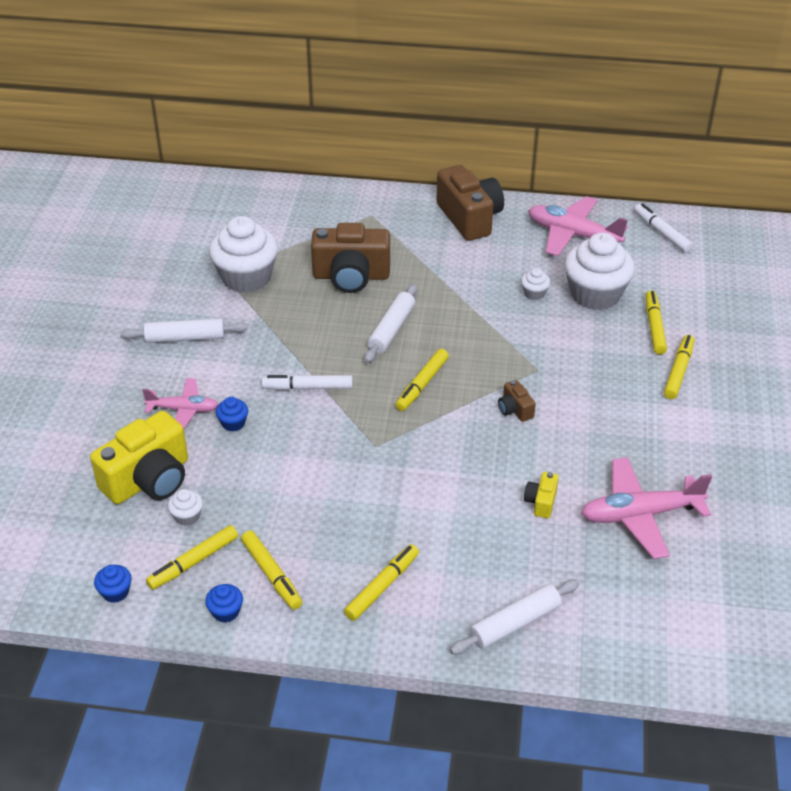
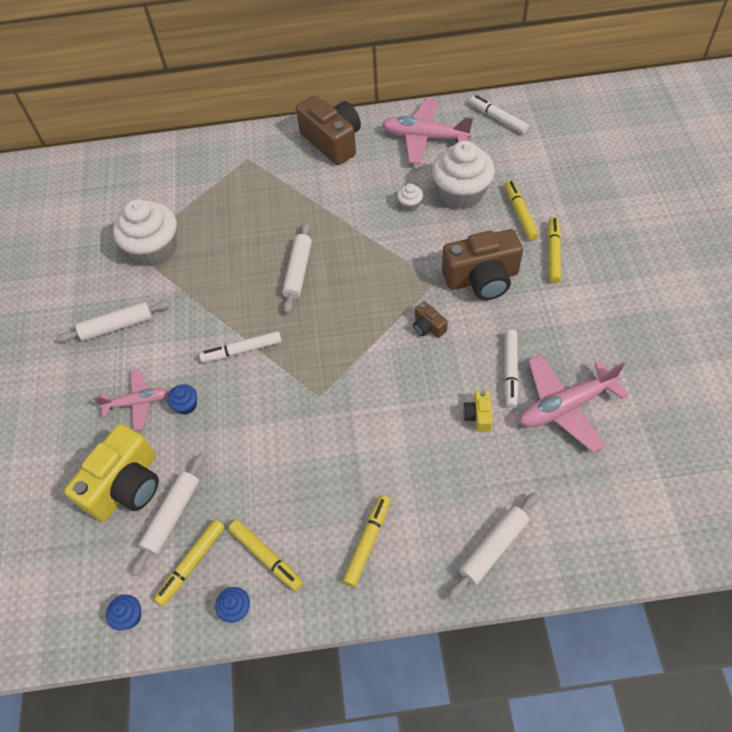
camera: 10 degrees left, 15 degrees up
(187, 516) = (172, 515): white cupcake -> white rolling pin
(351, 276) = (247, 225): brown camera -> brown camera (482, 278)
(422, 385) = (341, 322): yellow marker -> none
(590, 469) = (510, 371): none -> white marker

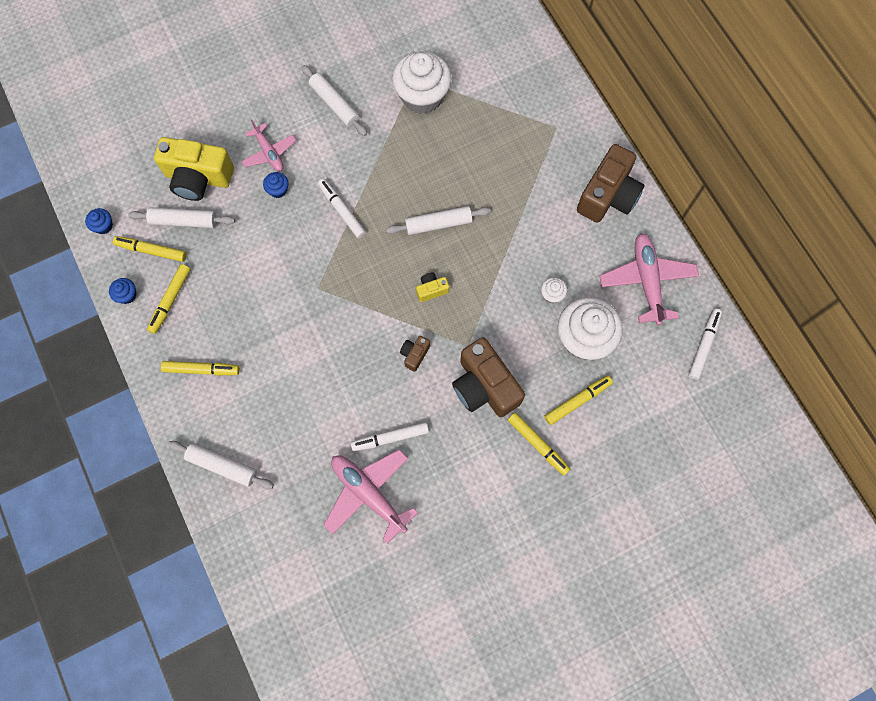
camera: 65 degrees right, 15 degrees up
(478, 416) = (337, 422): yellow camera -> yellow camera (431, 290)
(553, 253) = (538, 444): yellow marker -> yellow marker turned 60 degrees clockwise

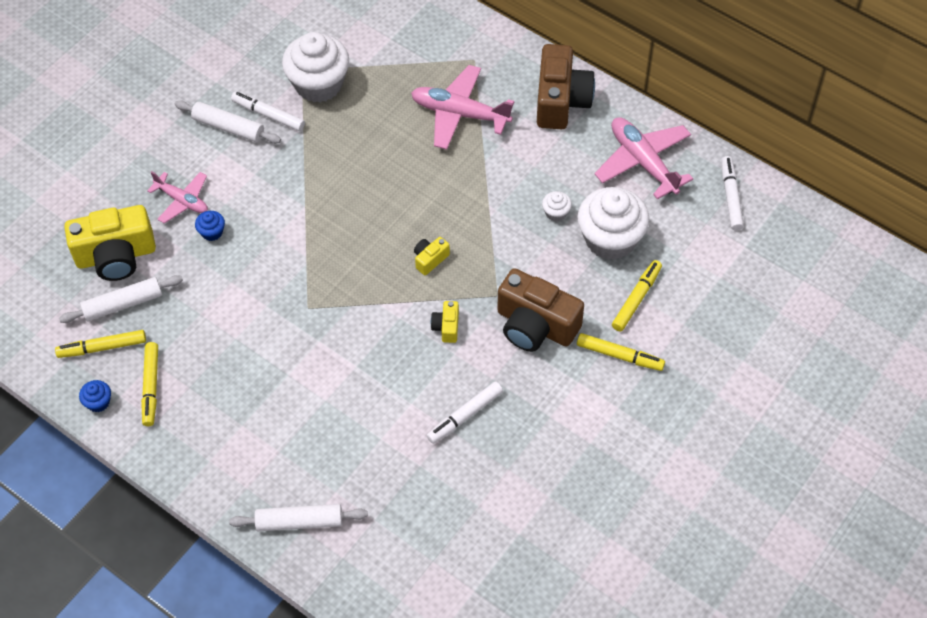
camera: 25 degrees left, 15 degrees down
(103, 226) = (33, 346): blue cupcake -> none
(201, 369) = (224, 439): yellow marker -> none
(342, 211) = (293, 224): white marker -> white marker (268, 115)
(369, 494) = (472, 478): pink plane -> pink plane (460, 114)
(414, 354) = (446, 327): brown camera -> yellow camera
(438, 224) = (402, 195): white rolling pin -> none

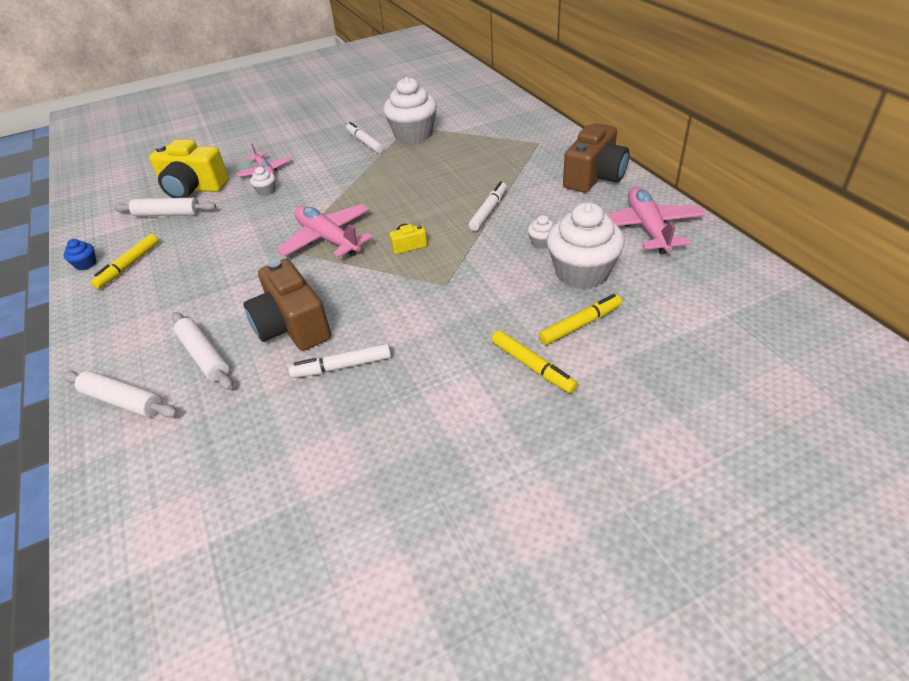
camera: 30 degrees right, 15 degrees down
(102, 347) = (127, 234): yellow marker -> none
(212, 232) = (266, 191): blue cupcake -> white cupcake
(228, 127) = (333, 143): white rolling pin -> white rolling pin (204, 356)
(446, 327) = (383, 294): yellow camera -> none
(460, 114) = (504, 168): pink plane -> pink plane (328, 239)
(535, 325) = (464, 316): brown camera -> brown camera (292, 326)
(731, 197) = (727, 272): white marker -> white marker (488, 211)

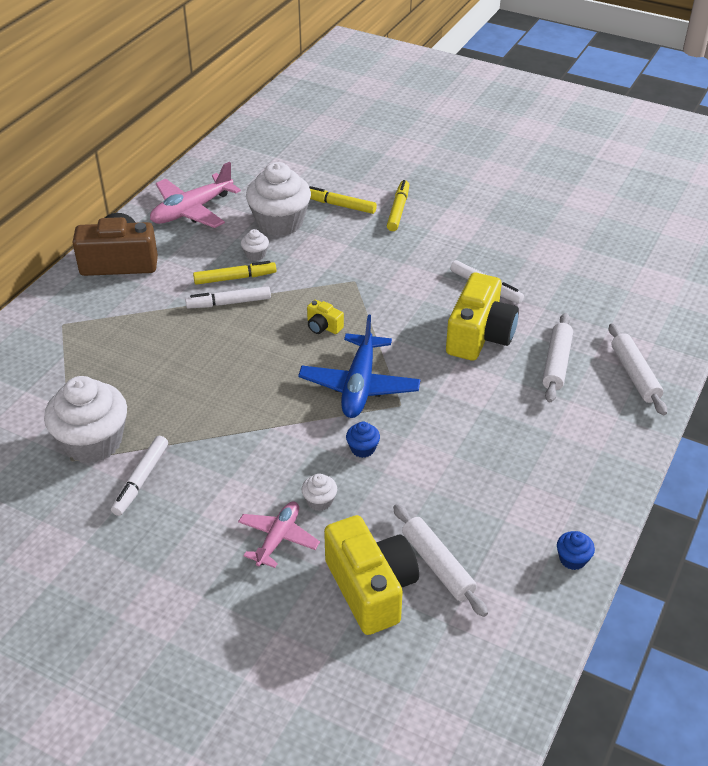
camera: 130 degrees left, 0 degrees up
(128, 266) = (536, 515): yellow marker -> yellow marker (235, 278)
(276, 219) = (362, 449): none -> blue cupcake
(292, 326) = (479, 336): brown camera -> yellow camera
(328, 239) = (359, 385): pink plane -> blue plane

